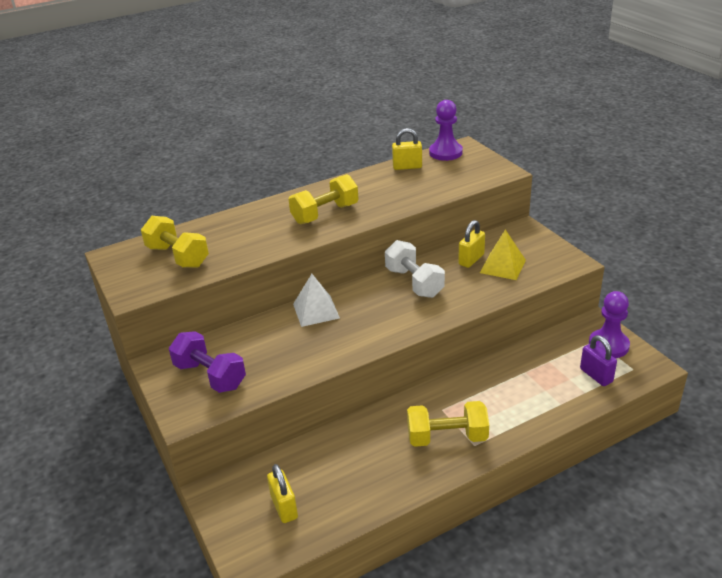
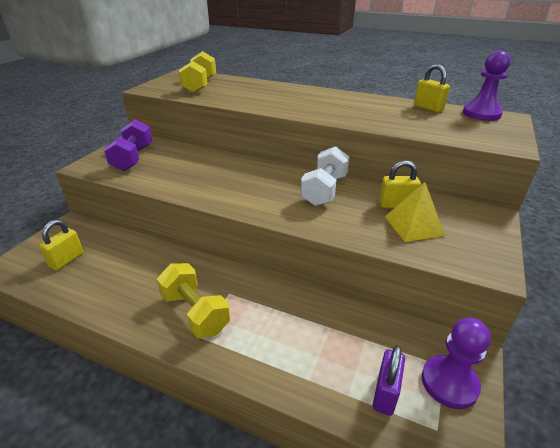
camera: 50 degrees right, 0 degrees up
(316, 311) = (239, 165): white pyramid -> none
(325, 214) = (311, 104): yellow dumbbell -> none

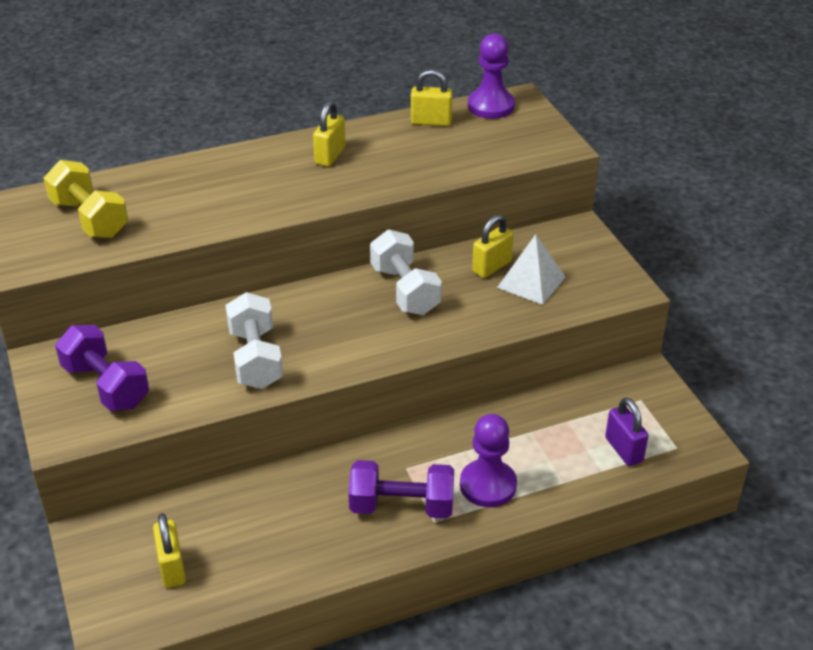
camera: 45 degrees left, 5 degrees up
(195, 312) = (402, 506): yellow dumbbell -> purple dumbbell
(203, 180) = (256, 358): none -> white dumbbell
(344, 102) = (330, 156): none -> yellow padlock
(413, 225) = (531, 282): yellow pyramid -> white pyramid
(449, 383) = (655, 410): purple pawn -> purple pawn (488, 485)

